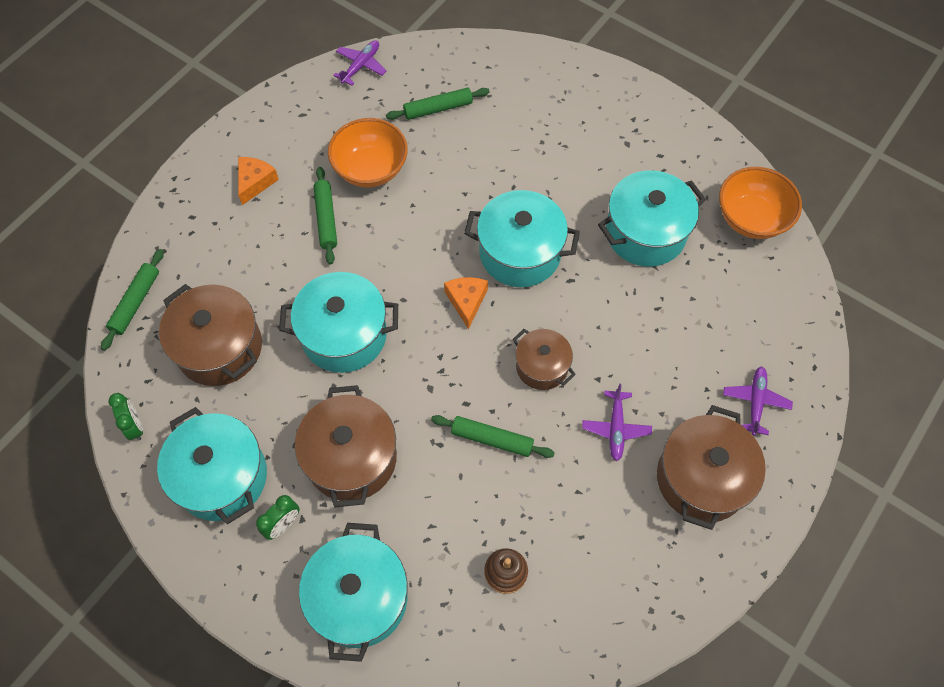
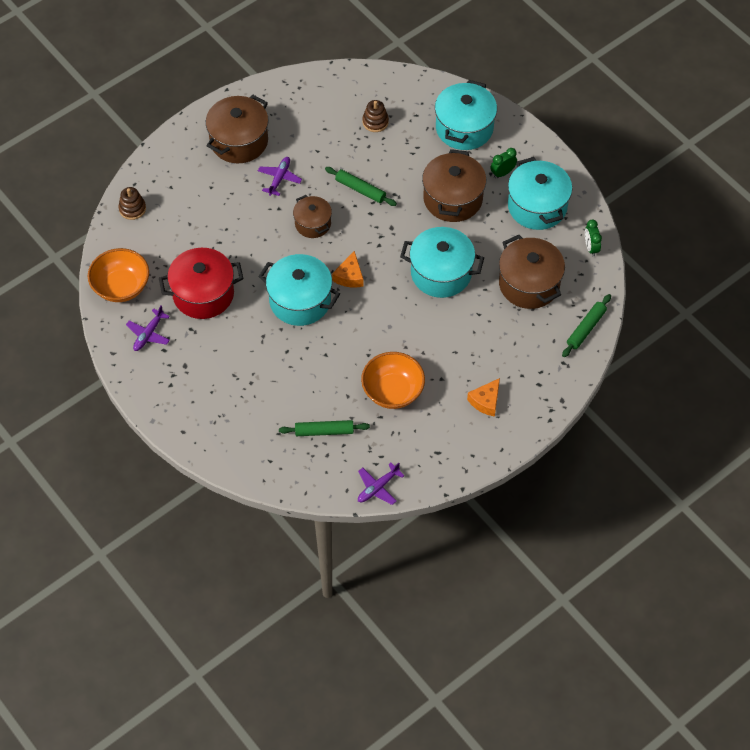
camera: 165 degrees left, 5 degrees down
(326, 219) = (436, 359): green rolling pin -> none
(645, 233) = (203, 294): turquoise pot -> red pot
(755, 402) = (183, 173): purple plane -> purple plane (148, 334)
(796, 328) = (132, 209): none -> brown stacking toy

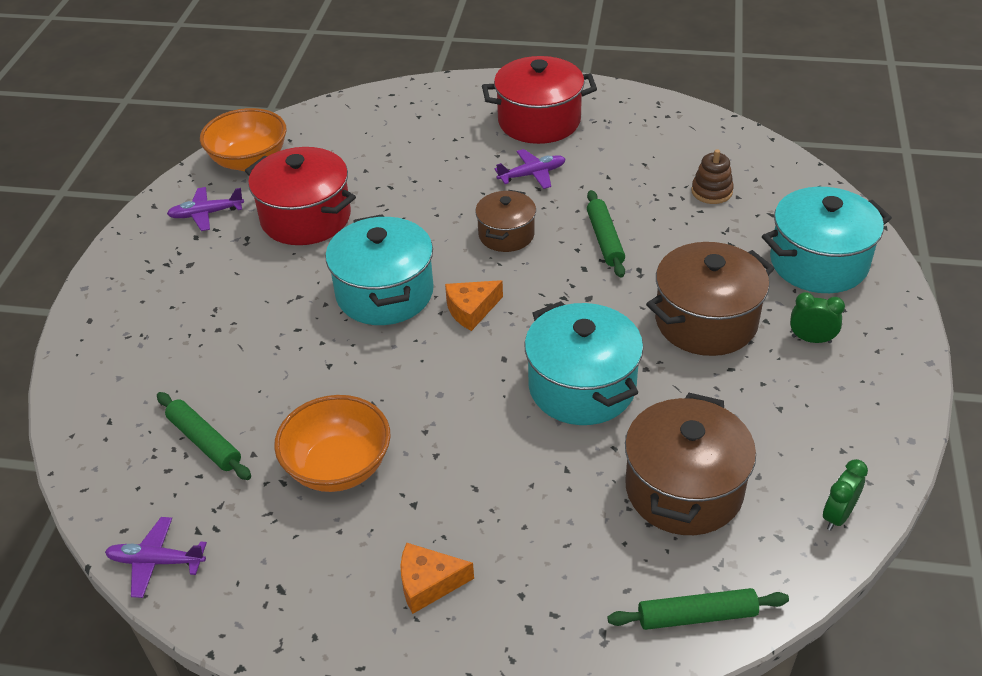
camera: 50 degrees right, 15 degrees down
(132, 209) = (359, 110): brown stacking toy -> none
(239, 141) = (539, 121): brown pot -> red pot
(537, 206) = (814, 408): turquoise pot -> none

